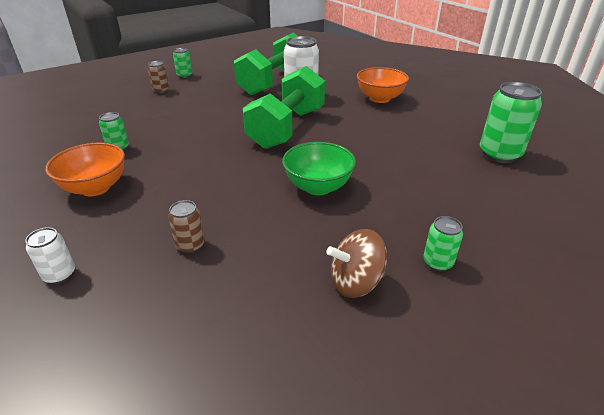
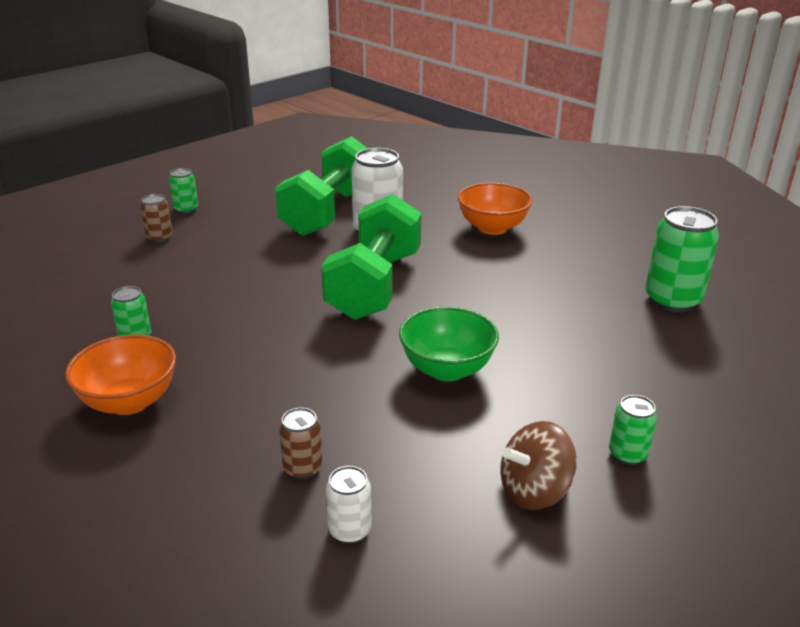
camera: 10 degrees left, 5 degrees down
(60, 275) = (138, 528): white can -> white can (350, 530)

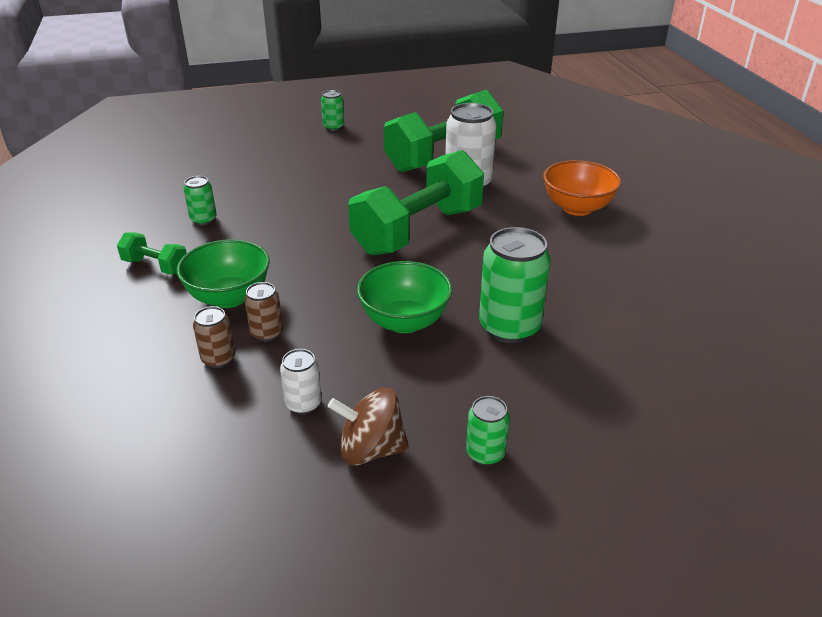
camera: 30 degrees right, 5 degrees up
(129, 402) = (155, 266): orange bowl -> green dumbbell
(159, 237) = (293, 145): brown can -> brown can (267, 333)
(249, 405) = (229, 297): none -> green bowl
(350, 530) = (204, 419): white can -> white can (303, 404)
(672, 300) = (690, 330): green can -> green can (509, 327)

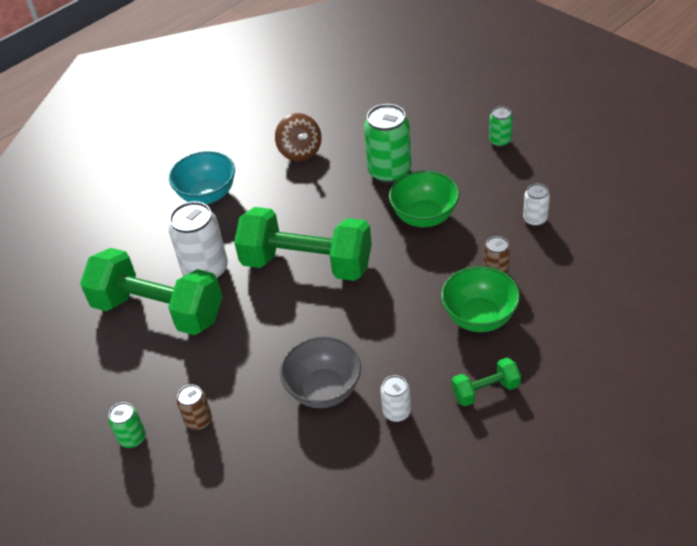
camera: 115 degrees left, 10 degrees up
(155, 266) = (485, 390): green dumbbell -> green dumbbell turned 75 degrees clockwise
(203, 220) = (396, 412): green can -> white can
(218, 359) = (540, 279): brown can -> brown can (198, 421)
(270, 198) = (324, 390): none -> grey bowl
(371, 449) = (538, 178): brown spinning top -> brown spinning top (300, 152)
(577, 208) = (207, 195): orange bowl -> turquoise bowl

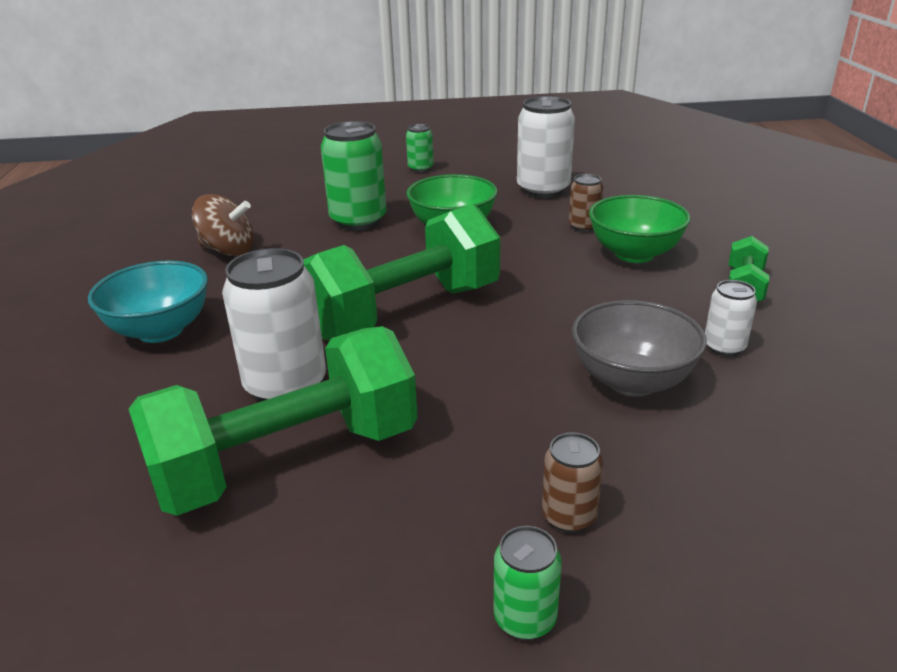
camera: 55 degrees left, 15 degrees down
(535, 219) = (543, 190): white can -> white can, size x1.91

